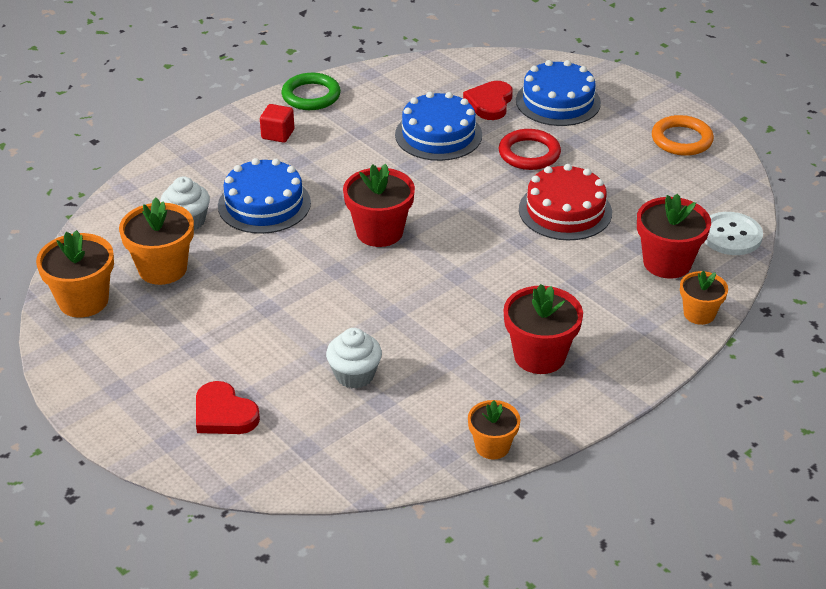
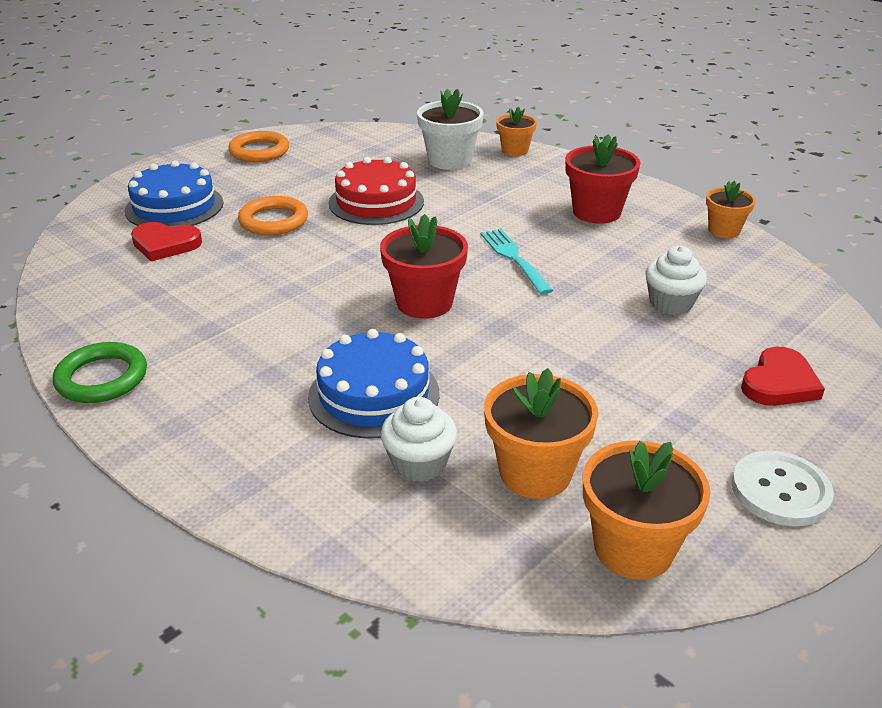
camera: 95 degrees left, 5 degrees down
(278, 134) = (200, 400): red cube -> none
(438, 135) = (226, 274): blue cake -> none
(447, 288) = (514, 258): none -> turquoise fork
(529, 153) = (273, 220): red ring -> orange ring
(667, 263) = (449, 160): red flower pot -> white flower pot
(731, 235) = (407, 137): white button -> white button (780, 491)

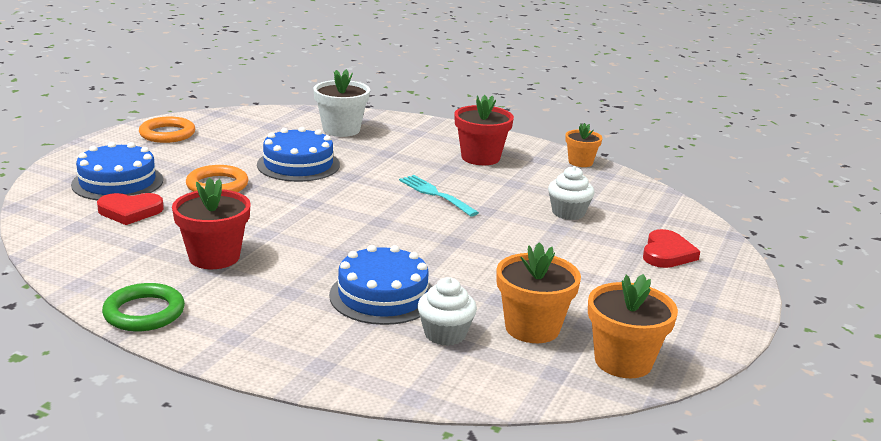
camera: 20 degrees left, 10 degrees down
(376, 202) = (298, 164): red cake -> blue cake
(424, 303) = (383, 231): red flower pot -> red flower pot (214, 257)
(515, 150) = (391, 119): orange flower pot -> none
(780, 491) = (699, 315): white button -> none

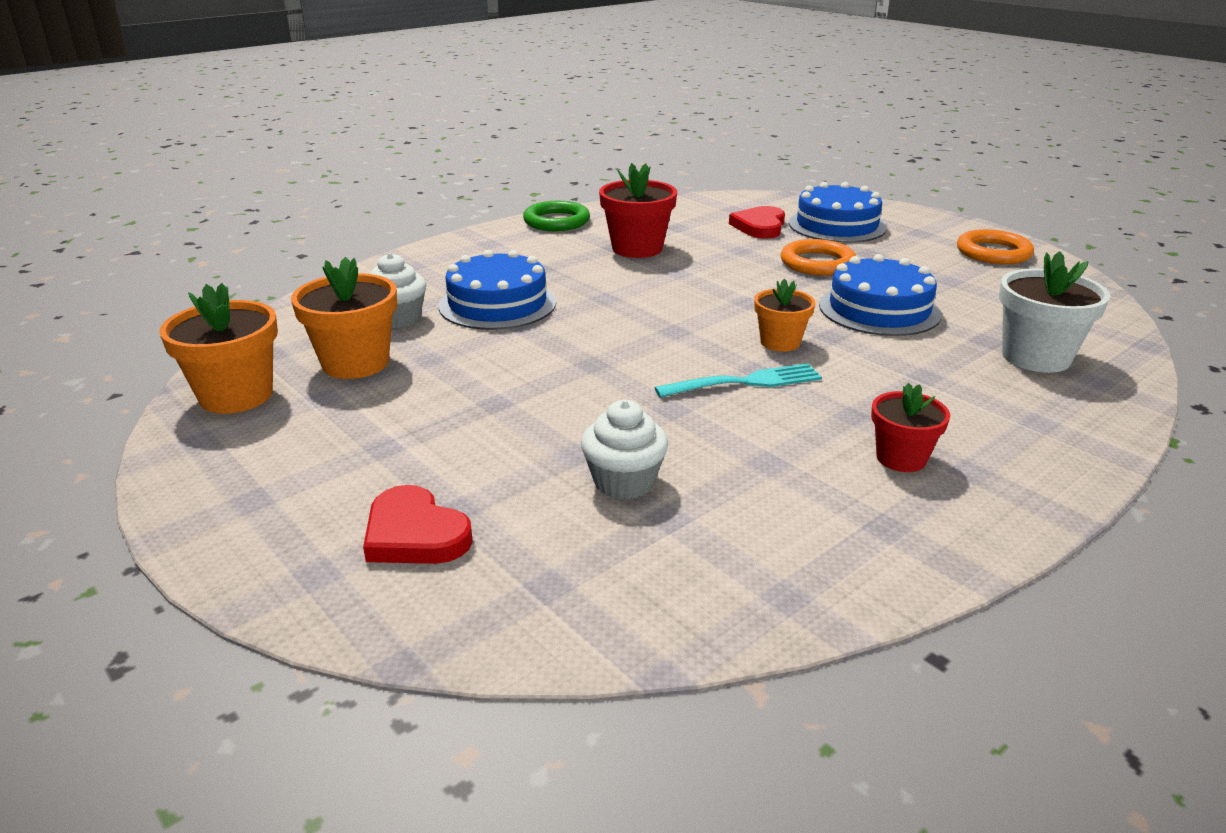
camera: 115 degrees right, 5 degrees up
(480, 157) = (901, 458): red flower pot -> red flower pot, size x0.63
(580, 162) = (866, 583): orange flower pot -> orange flower pot (780, 342)

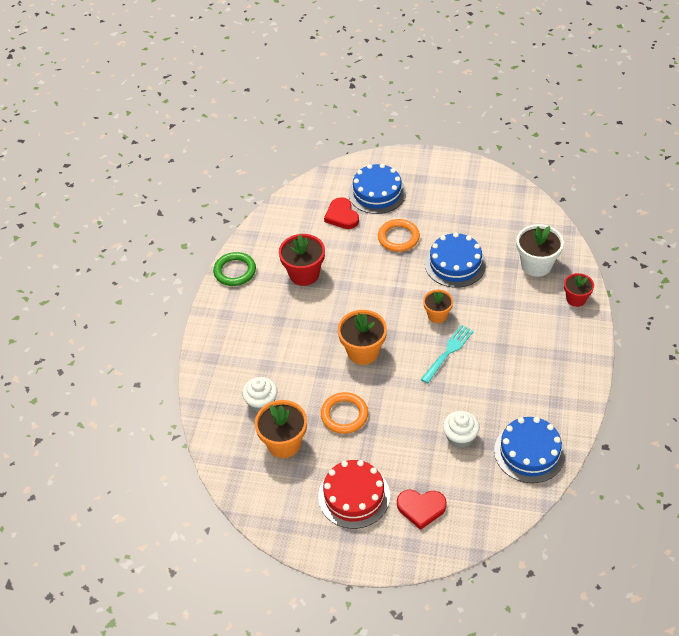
camera: 35 degrees left, 20 degrees up
(236, 396) = (263, 495): orange flower pot -> orange flower pot (363, 351)
(343, 460) = (354, 496): none -> red cake
(497, 304) = (292, 363): blue cake -> blue cake (529, 452)
(901, 458) = (535, 362): red flower pot -> red flower pot (576, 299)
(993, 252) = (465, 181): orange ring -> orange ring (344, 415)

